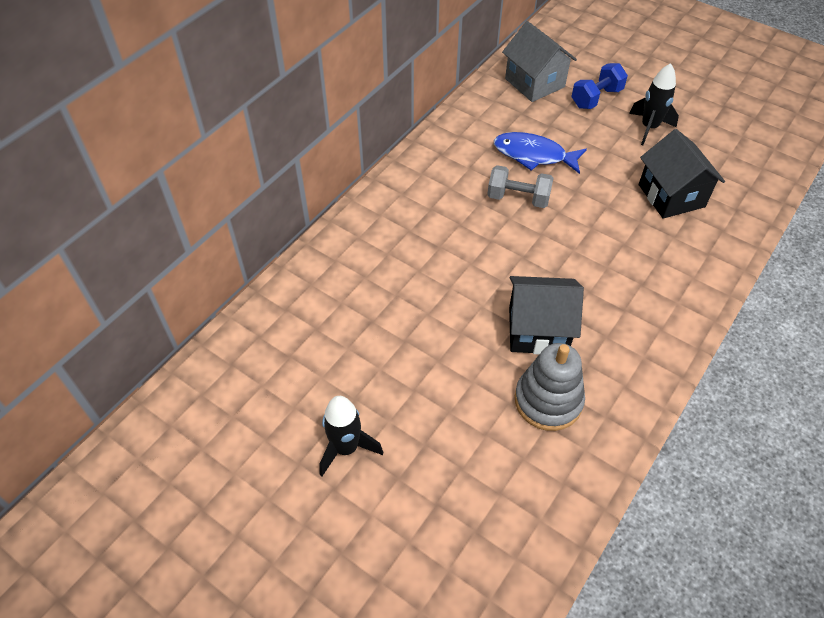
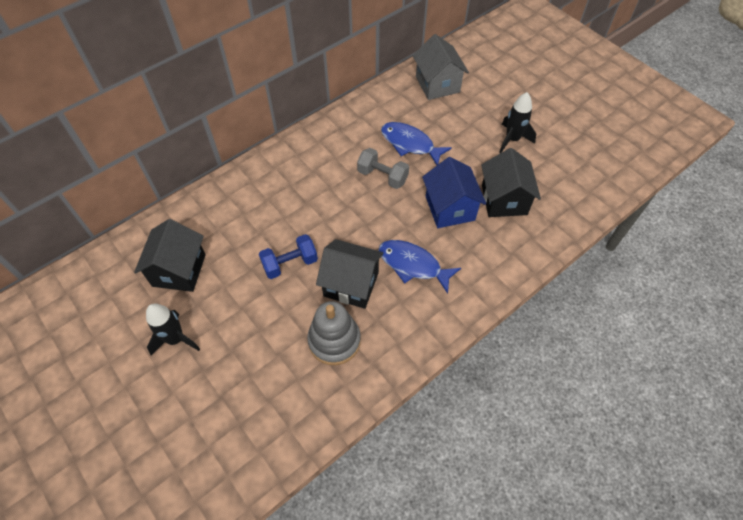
camera: 15 degrees right, 5 degrees up
(312, 363) = (179, 270): none -> black house
(596, 98) = (481, 106): blue dumbbell -> blue dumbbell (290, 264)
(601, 291) = (413, 265): none -> blue fish
(614, 218) = (450, 208): none -> blue house

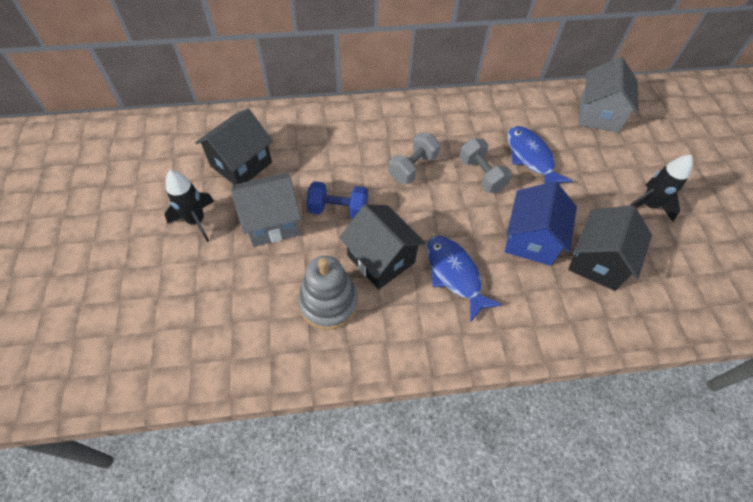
camera: 30 degrees right, 0 degrees up
(243, 304) = (272, 222): none -> grey house
(326, 198) = (413, 167): none -> grey dumbbell

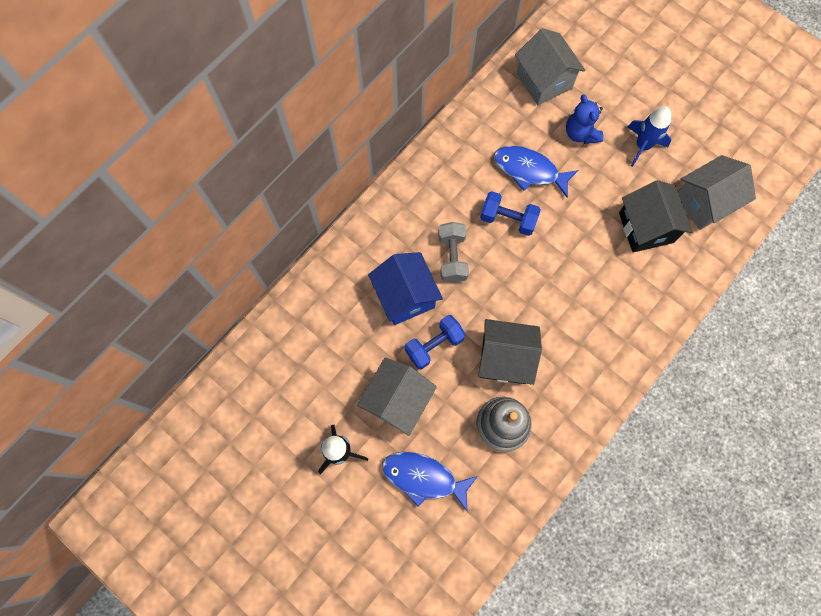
camera: 40 degrees left, 15 degrees up
(241, 164) = (318, 374): black house -> none
(454, 274) = (564, 324): blue fish -> blue fish (423, 478)
(481, 175) = (508, 219): grey dumbbell -> blue dumbbell
(531, 239) = (589, 248): blue house -> blue house (405, 296)
(598, 163) = (580, 133): none -> blue teddy bear
(648, 205) = (642, 146): black rocket -> blue rocket
(674, 283) = (704, 202): none -> grey house

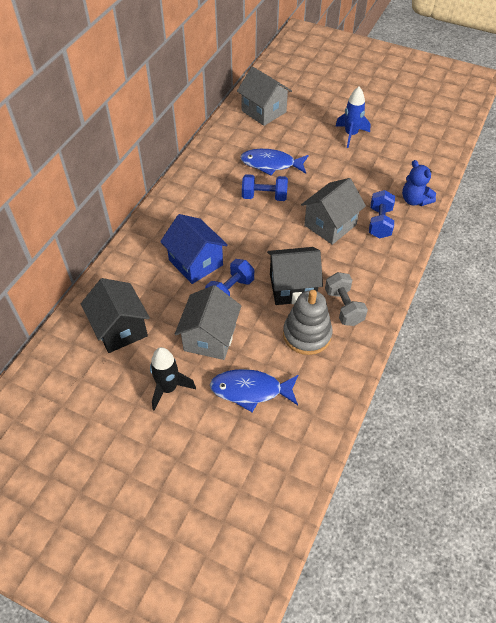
camera: 15 degrees left, 20 degrees down
(452, 257) = (227, 229): grey dumbbell -> grey dumbbell (344, 307)
(580, 133) = (302, 136): blue teddy bear -> blue teddy bear (414, 200)
(633, 293) = (379, 223): none -> blue dumbbell
(645, 227) = (373, 181): black house -> black house (120, 329)
(704, 202) = (410, 158): grey house -> grey house (330, 225)

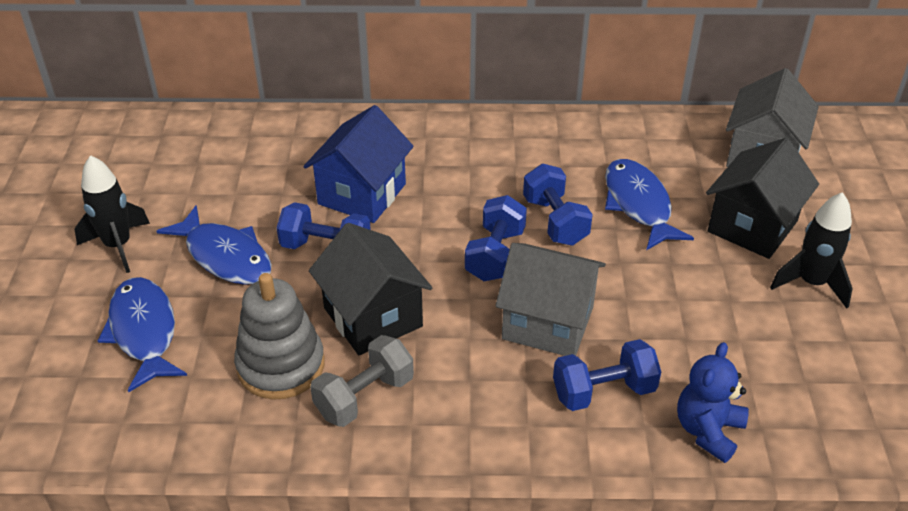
camera: 65 degrees right, 10 degrees down
(120, 329) = (202, 166): black house -> black house (752, 226)
(210, 337) = (225, 256): grey house -> blue fish
(275, 226) = (495, 255): none -> blue dumbbell
(351, 135) = (811, 283): blue rocket -> black rocket

